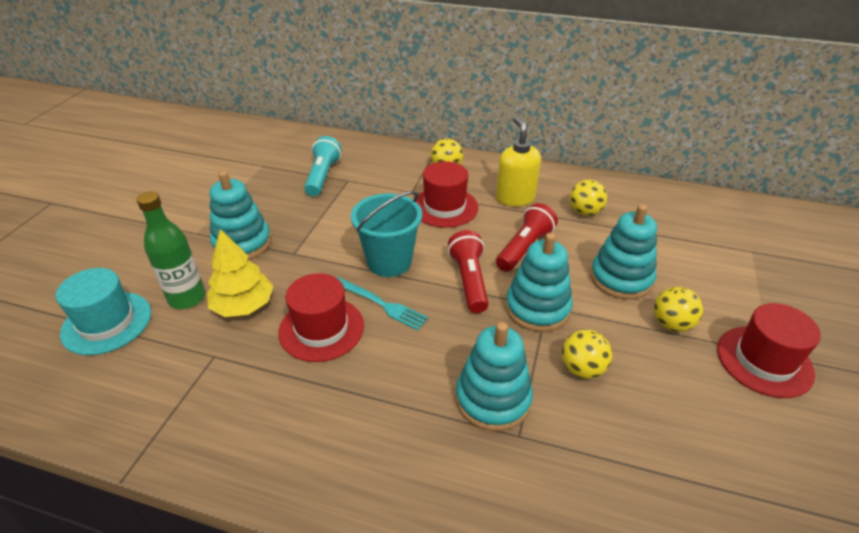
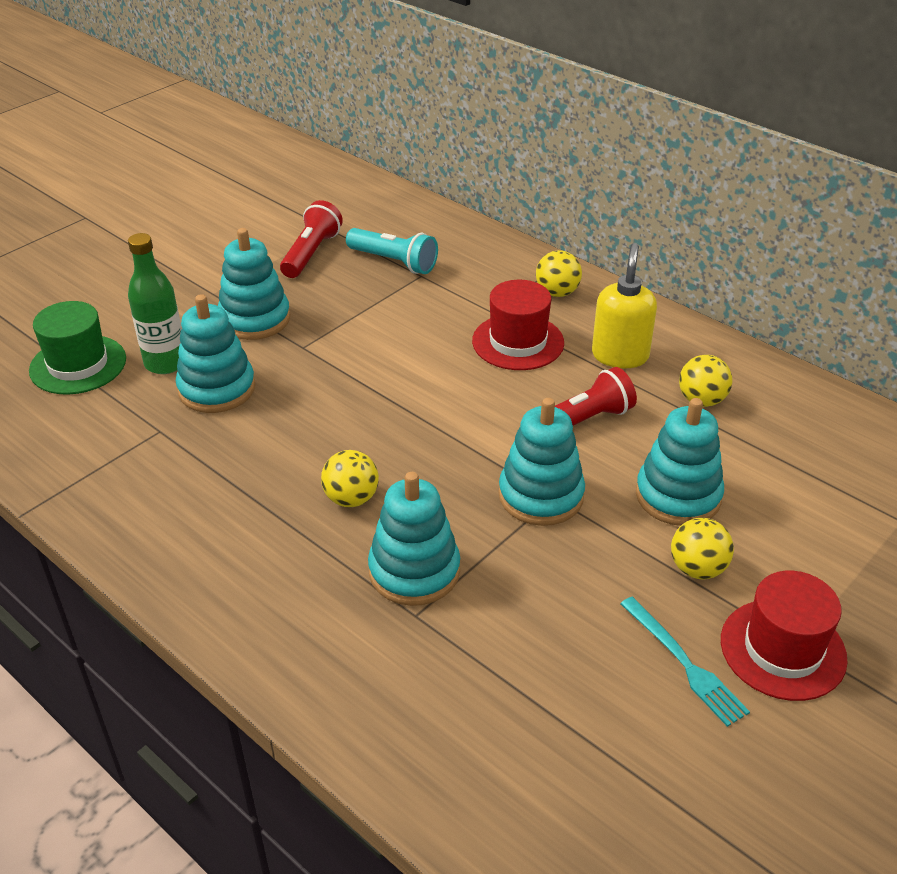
camera: 25 degrees right, 0 degrees up
(107, 323) = (78, 365): turquoise hat -> green hat
(243, 306) = (217, 389): yellow tree -> turquoise stacking toy
(321, 329) = (282, 438): red hat -> none
(323, 176) = (394, 262): turquoise flashlight -> turquoise flashlight turned 90 degrees clockwise
(381, 304) = (362, 433): turquoise fork -> turquoise fork (684, 663)
(389, 262) = (404, 389): turquoise bucket -> none
(469, 280) = (482, 439): red flashlight -> red flashlight (311, 253)
(582, 369) = (540, 577): yellow ball -> yellow ball (351, 498)

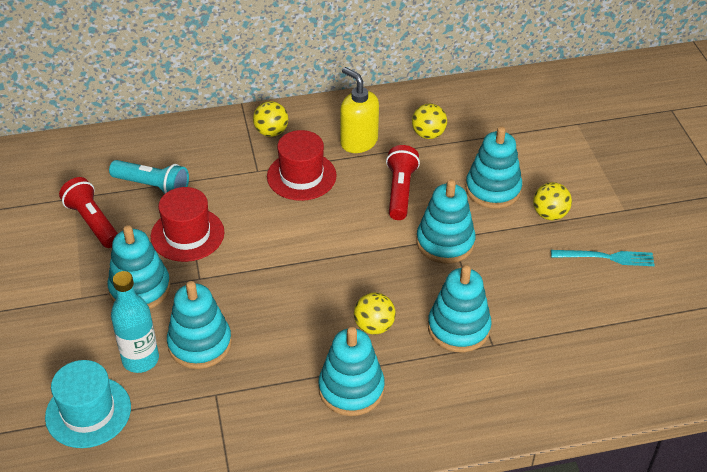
camera: 55 degrees left, 5 degrees up
(78, 365) = (88, 412): green hat -> turquoise hat
(166, 363) = (140, 359): green bottle -> turquoise bottle
(243, 524) = (351, 389): none -> turquoise stacking toy
(394, 262) = (153, 186): turquoise flashlight -> turquoise flashlight turned 45 degrees clockwise
(783, 649) = (623, 217): red hat -> red hat (187, 234)

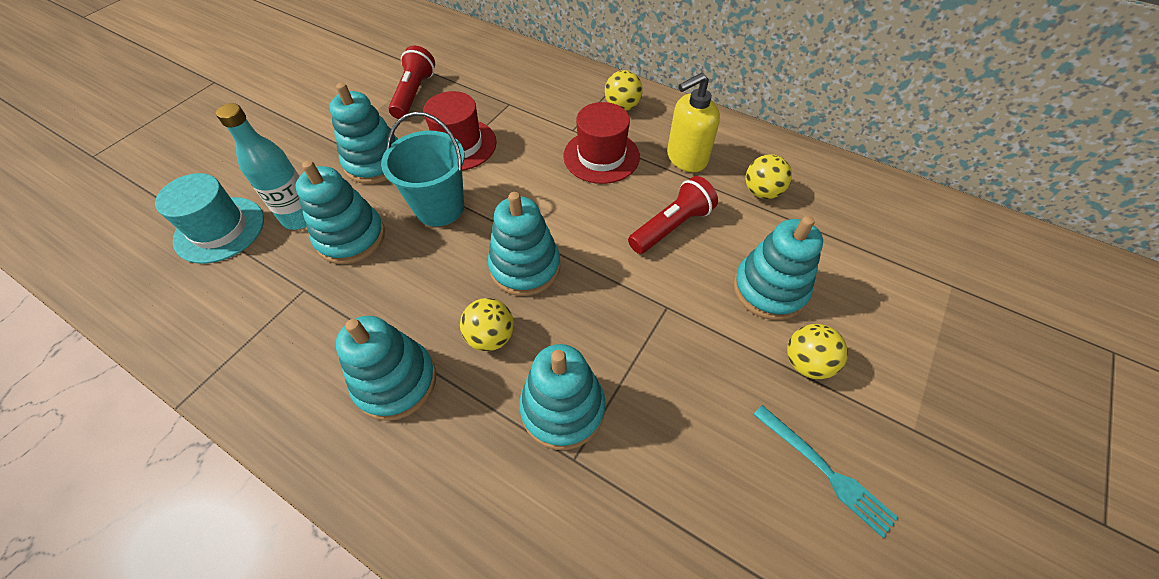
camera: 45 degrees right, 10 degrees up
(153, 186) = (484, 94): turquoise flashlight -> none
(235, 283) = (439, 207): none -> turquoise bucket
(358, 142) = (686, 158): yellow soap dispenser -> yellow soap dispenser turned 120 degrees counterclockwise
(445, 242) = (655, 307): turquoise stacking toy -> turquoise stacking toy (525, 267)

